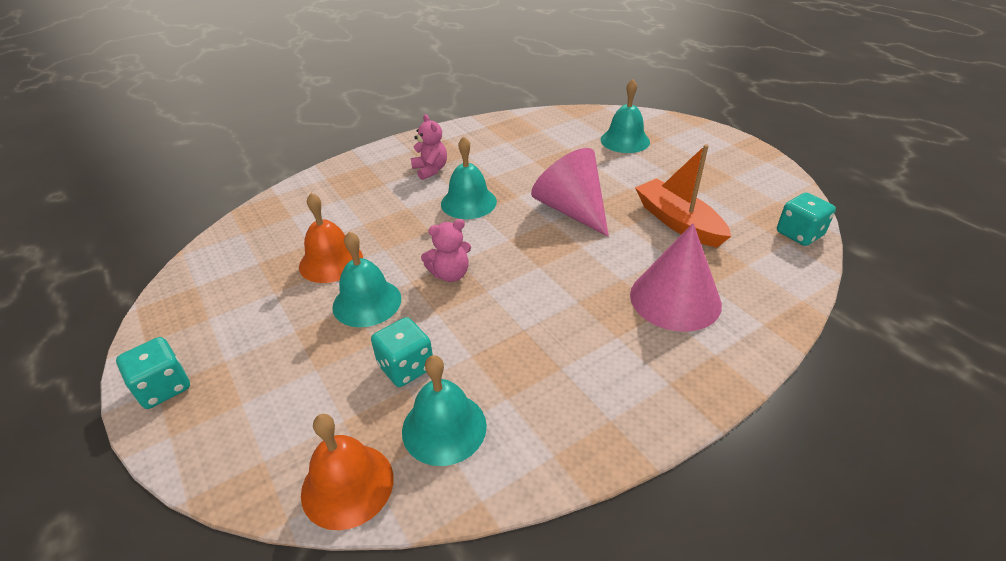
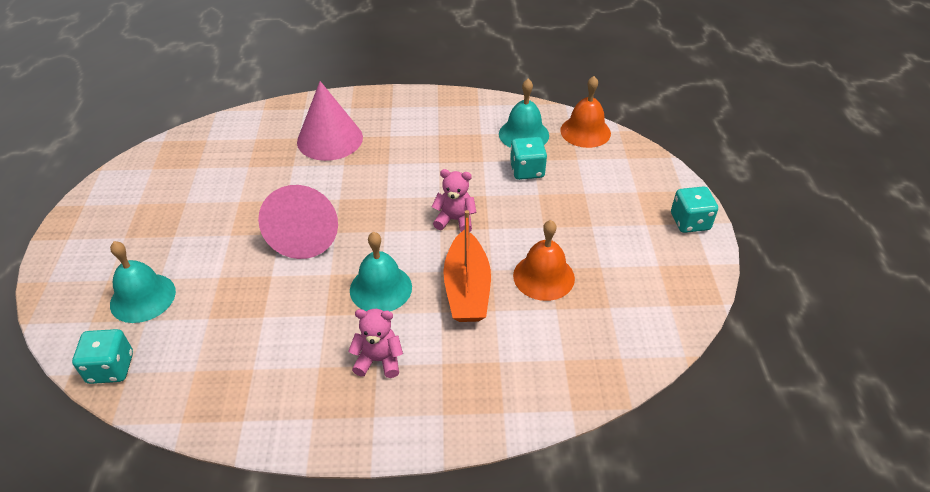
camera: 150 degrees left, 5 degrees up
(367, 302) = (530, 224): turquoise bell -> none
(430, 170) = (378, 360): pink teddy bear -> pink teddy bear turned 90 degrees clockwise
(678, 222) = (246, 185): orange boat -> orange boat (467, 289)
(799, 234) = (189, 140): turquoise dice -> turquoise dice (111, 368)

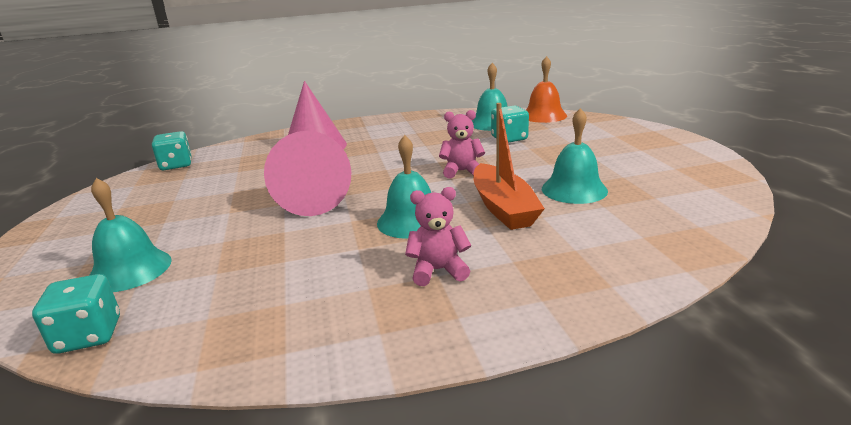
camera: 10 degrees left, 20 degrees down
(543, 276) = (574, 189): orange bell -> turquoise bell
(690, 222) = (677, 143): turquoise dice -> turquoise dice (176, 165)

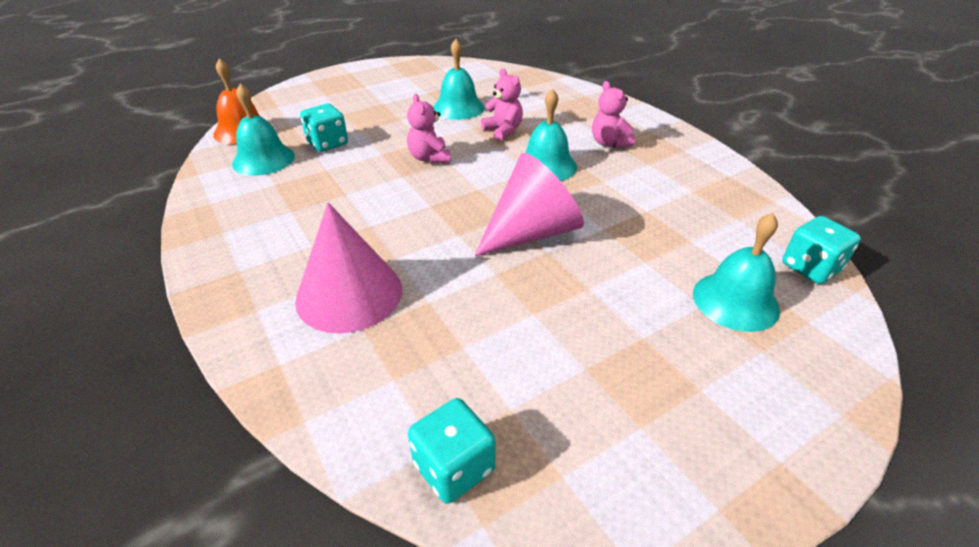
camera: 110 degrees left, 15 degrees up
(503, 208) = (503, 131): orange boat -> pink teddy bear

